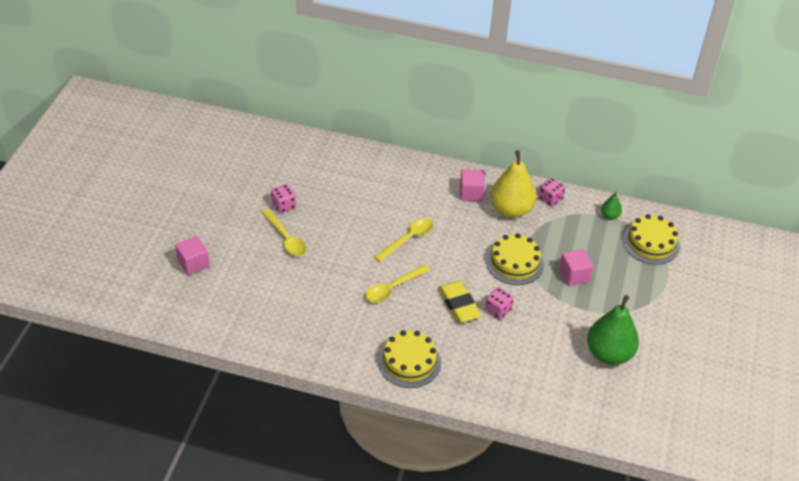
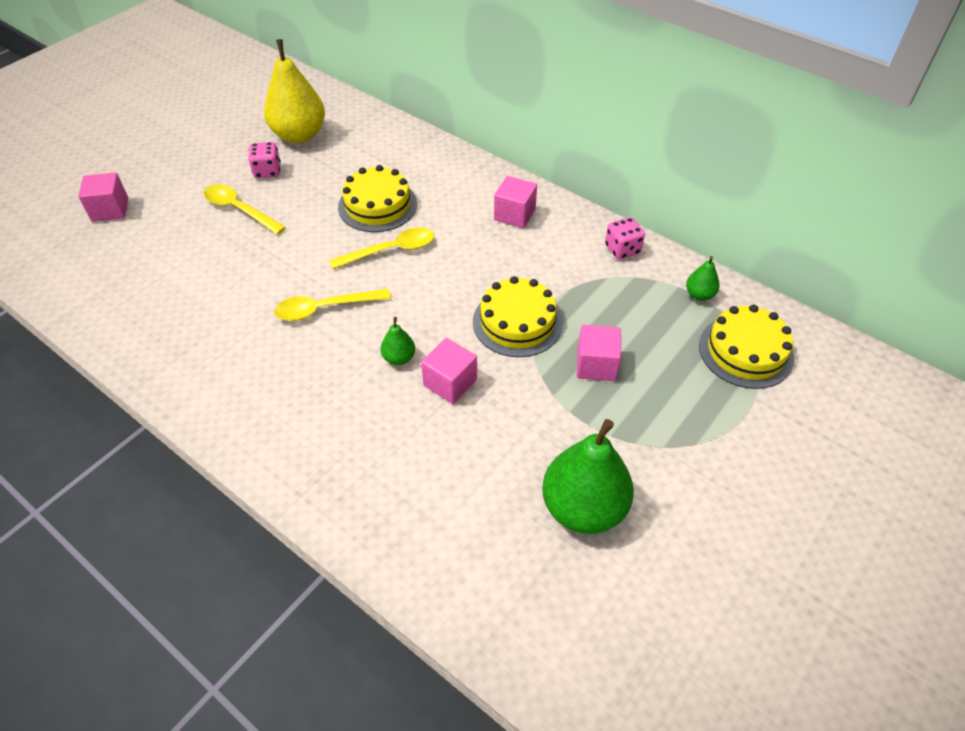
camera: 25 degrees right, 5 degrees up
(286, 238) = (239, 209): yellow spoon -> yellow spoon turned 135 degrees clockwise
(409, 362) = (272, 419): yellow cake -> yellow cake (377, 205)
(458, 305) = (399, 358): yellow eraser -> green pear
(498, 310) = (450, 382): pink dice -> pink cube
(511, 210) = (557, 249): yellow pear -> yellow pear (299, 135)

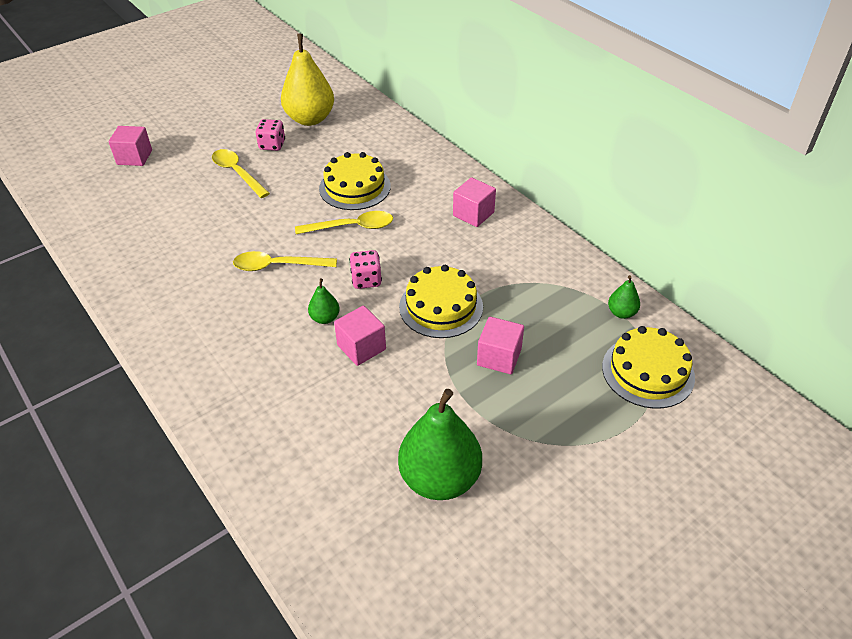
camera: 15 degrees right, 5 degrees down
(622, 249) = (562, 260): pink dice -> pink dice (366, 280)

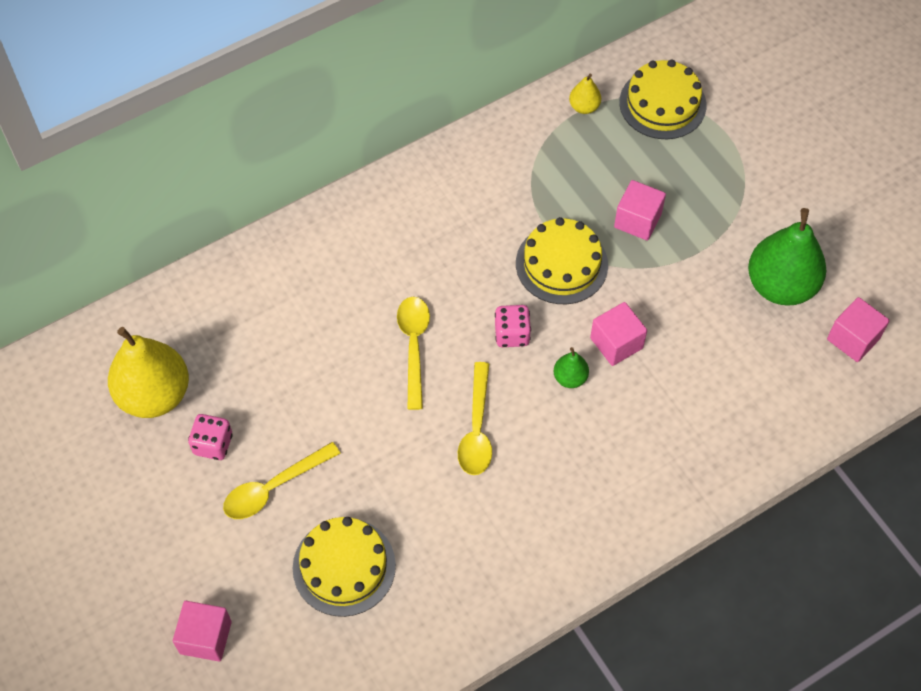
camera: 85 degrees left, 15 degrees up
(355, 187) = (332, 341): yellow cake -> yellow cake (344, 566)
(473, 214) = (407, 215): pink cube -> pink cube (853, 339)
(621, 313) = (584, 107): green pear -> yellow pear

